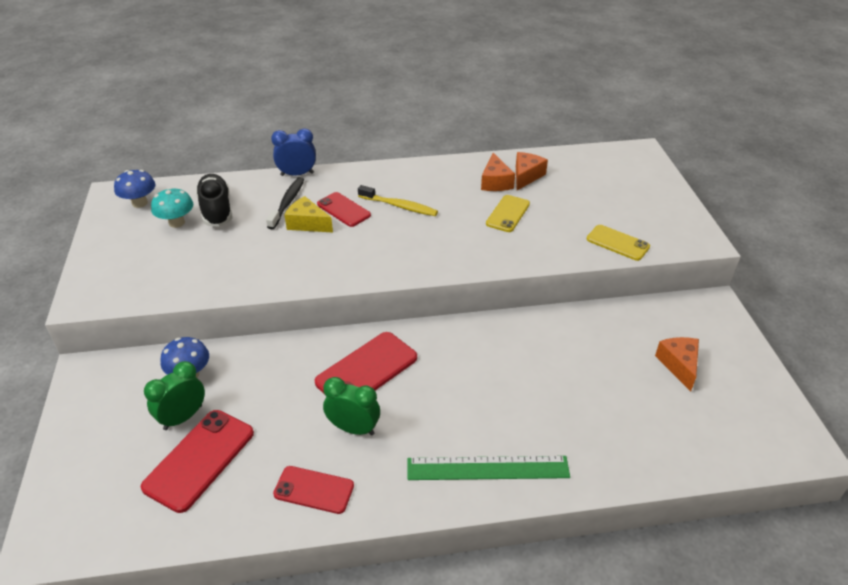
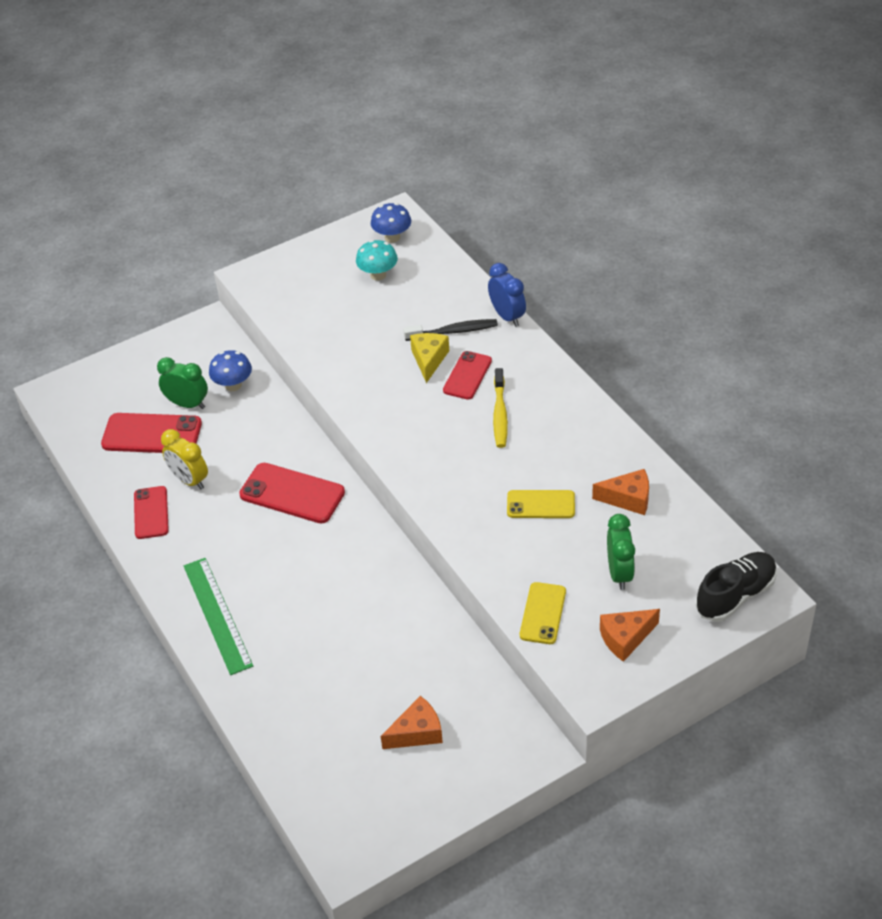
camera: 70 degrees right, 5 degrees up
(216, 210) = (412, 290): black shoe -> black shoe (735, 595)
(292, 444) = (189, 480): none -> yellow clock
(353, 428) = (222, 511): green clock -> green clock (619, 573)
(495, 182) = (597, 475): orange cheese -> orange cheese (625, 638)

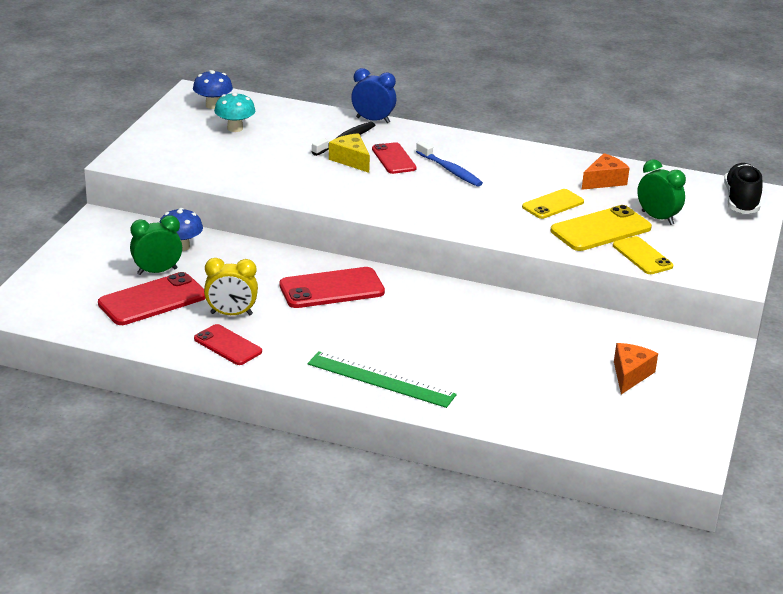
camera: 45 degrees left, 15 degrees down
(500, 414) = (450, 170): yellow toothbrush -> blue toothbrush
(546, 559) = (601, 229): none -> yellow phone
(625, 638) = (711, 246): orange cheese -> none

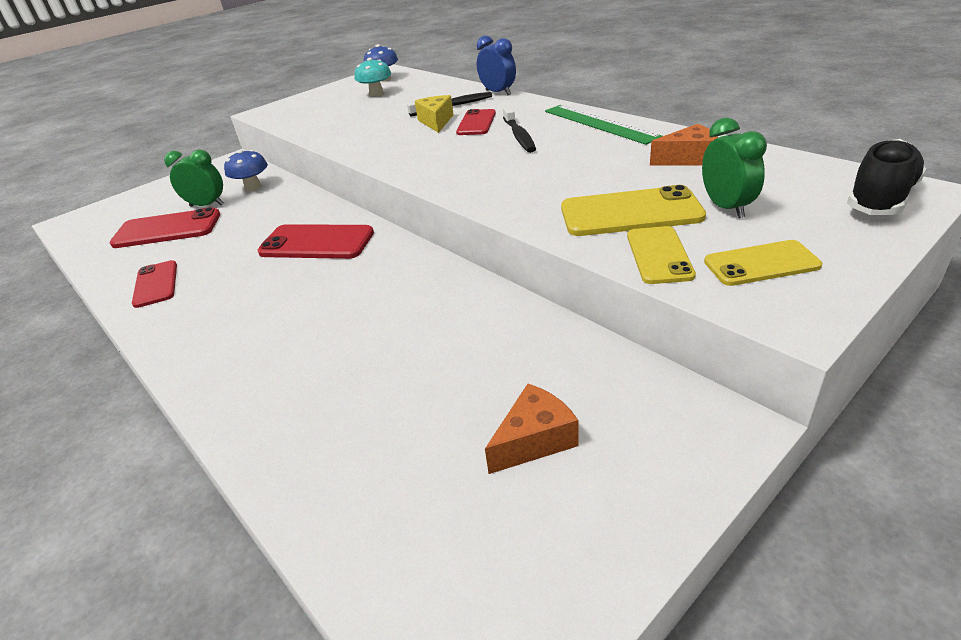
camera: 35 degrees right, 5 degrees up
(231, 314) = (203, 253): yellow clock -> none
(381, 379) = (228, 359): green ruler -> green ruler (599, 123)
(450, 170) = (519, 136): blue toothbrush -> black toothbrush
(552, 204) = (596, 178): yellow phone -> yellow phone (761, 264)

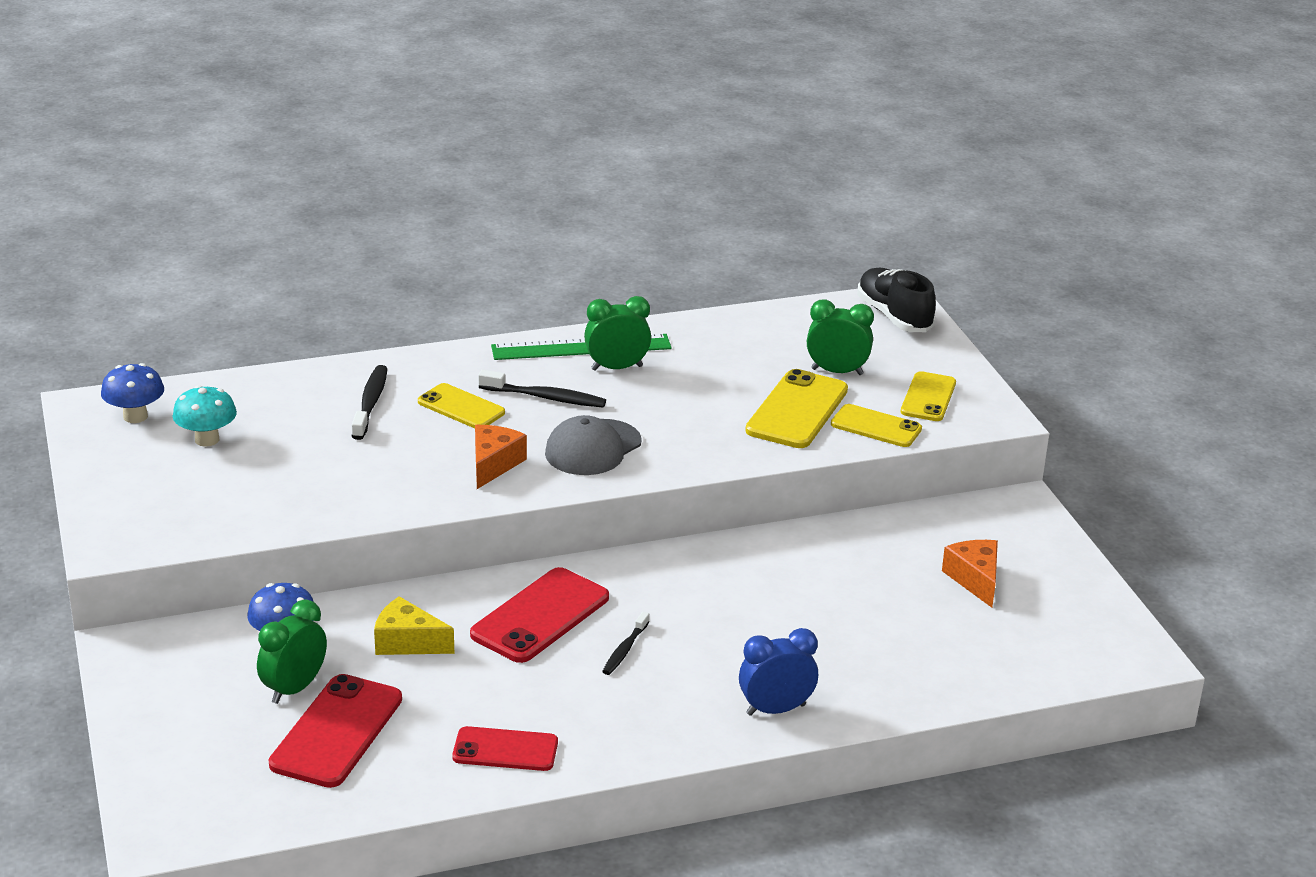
camera: 70 degrees left, 5 degrees down
(291, 285) = (625, 650): none -> black toothbrush
(436, 122) = (411, 429): yellow cheese -> yellow cheese (407, 642)
(472, 167) = (593, 448): none -> grey cap
(476, 123) = (461, 407): red phone -> yellow phone
(498, 92) = (371, 362): blue clock -> blue clock (775, 709)
(590, 140) = (617, 368): none -> green clock
(688, 159) = (730, 345): orange cheese -> orange cheese (494, 464)

